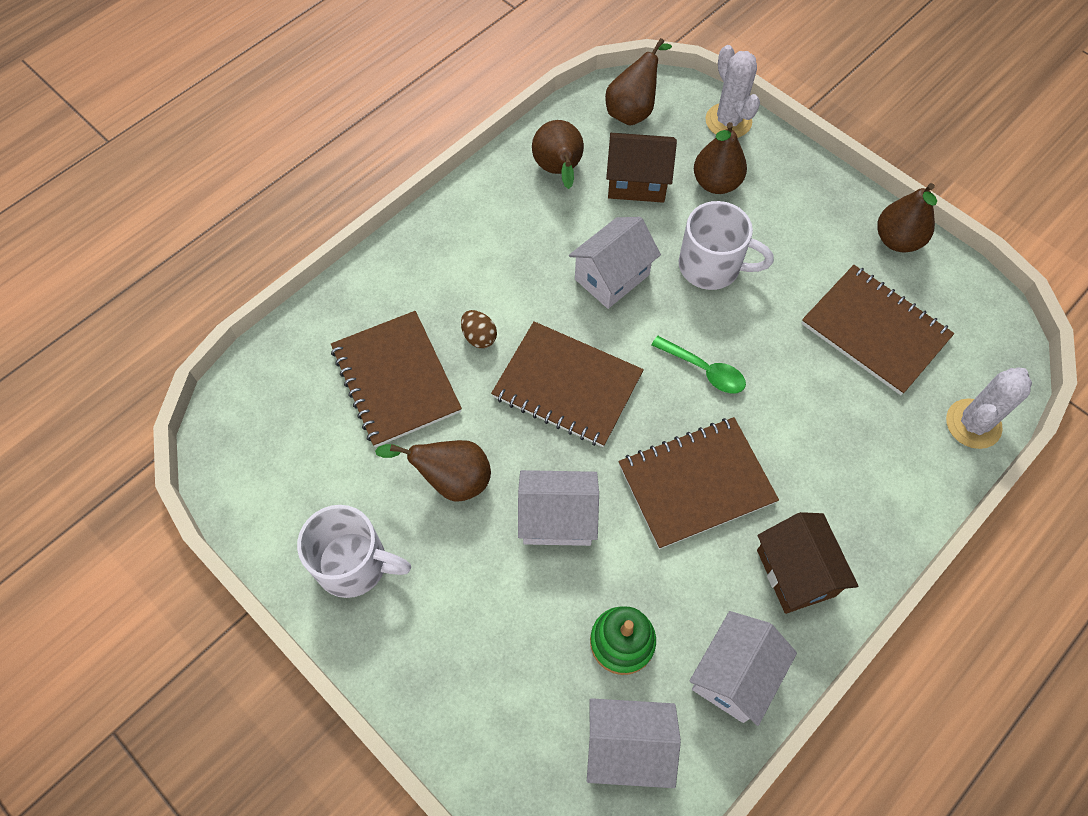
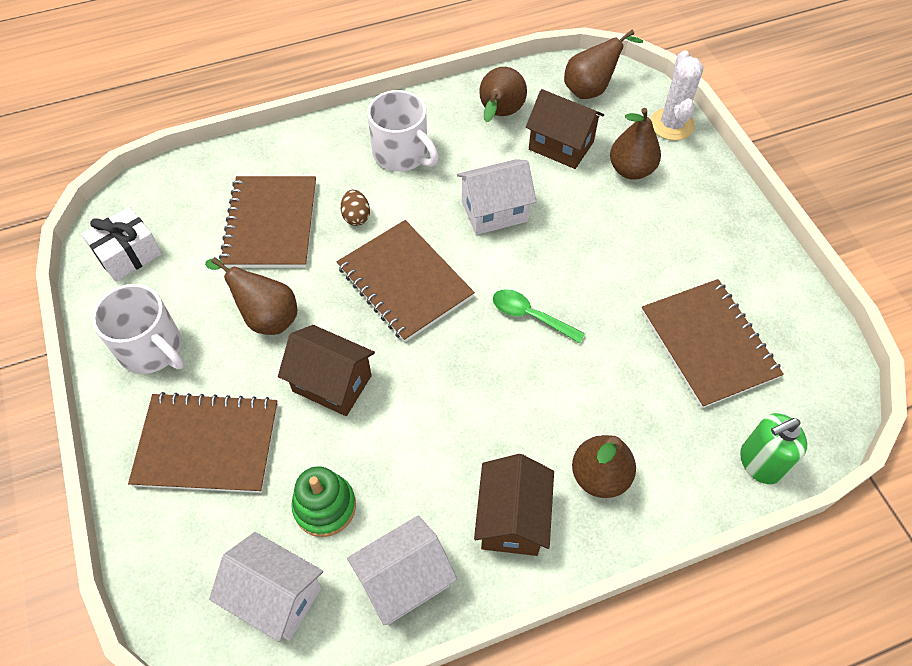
camera: 25 degrees right, 5 degrees down
(263, 475) = (128, 254): none -> white gift
(557, 519) = (332, 383): white house -> brown house
(696, 484) = (467, 405): brown notebook -> brown notebook (207, 444)
(704, 370) = (530, 316): green spoon -> green spoon turned 150 degrees clockwise
(711, 266) = (587, 235): white mug -> white mug (402, 154)
(897, 240) = (775, 275): brown pear -> brown pear (599, 476)
(973, 424) = (760, 463): white cactus -> green soap dispenser

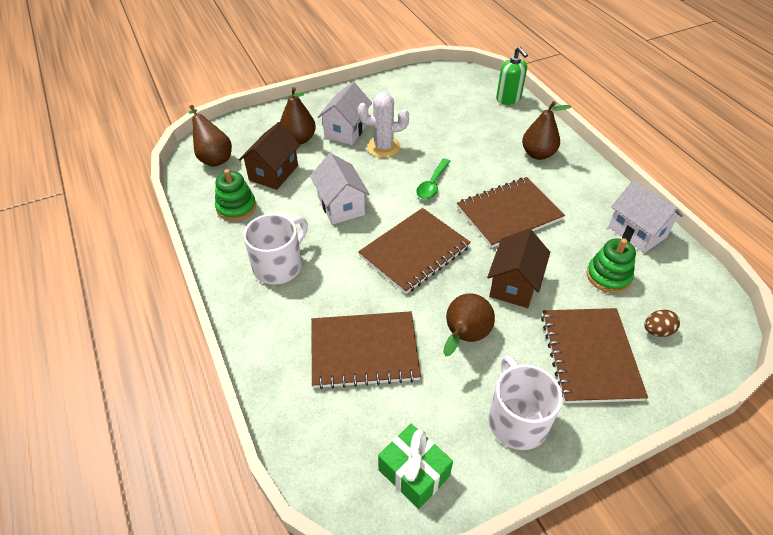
camera: 95 degrees left, 10 degrees down
(128, 254) = (414, 472): white gift -> green gift
(152, 349) = (517, 420): white mug -> white mug turned 45 degrees counterclockwise
(276, 596) = (678, 293): white house -> white house (346, 130)
(356, 217) = (351, 289): brown egg -> brown egg (657, 331)
(499, 114) = (236, 207): brown pear -> green stacking toy
(512, 519) = (578, 188): brown house -> none
(671, 124) = (256, 120): white cactus -> white cactus (383, 147)
(708, 344) = (437, 112): brown notebook -> brown notebook (509, 213)

